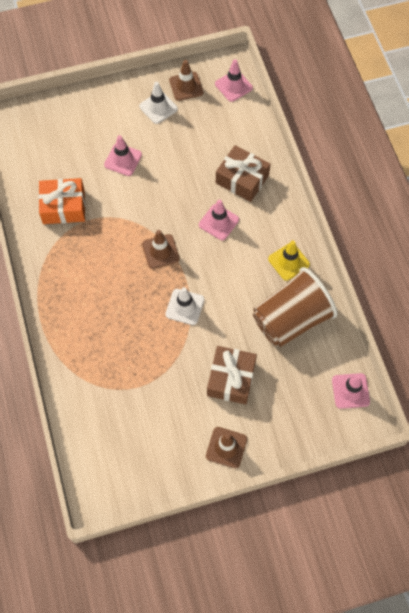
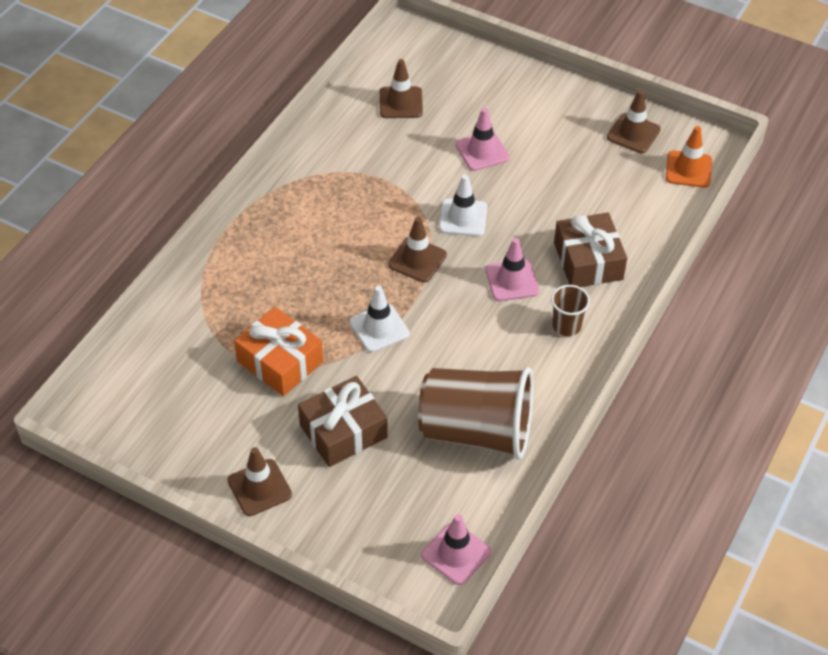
camera: 45 degrees right, 15 degrees down
(48, 165) = (401, 103): none -> brown traffic cone
(63, 207) = (371, 149): orange gift -> orange gift (280, 361)
(158, 107) = (578, 132): white traffic cone -> white traffic cone (463, 218)
(233, 86) = (688, 169): pink traffic cone -> orange traffic cone
(270, 224) = (566, 326): none -> brown cup
(288, 262) = (542, 376): yellow traffic cone -> none

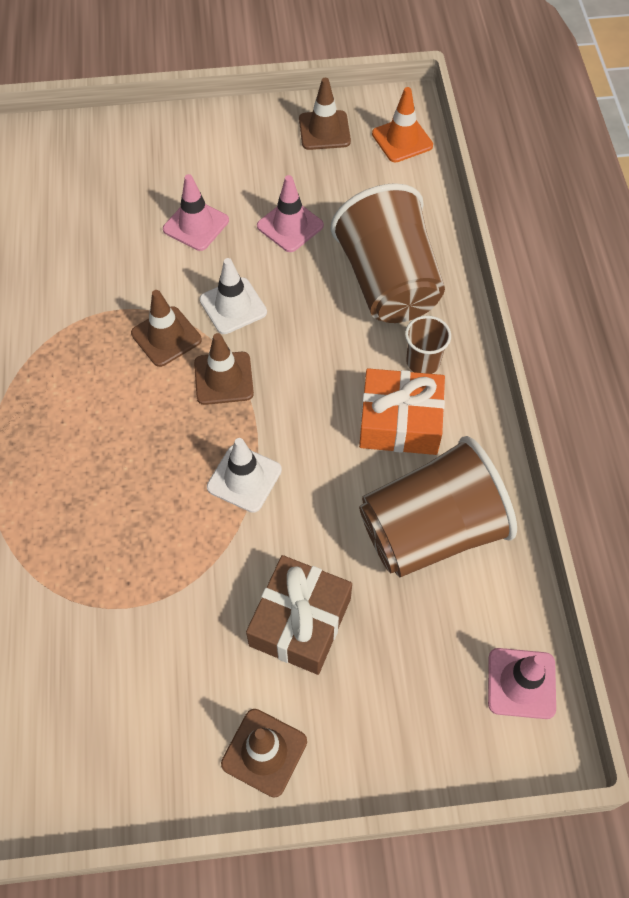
camera: 35 degrees left, 10 degrees up
(280, 361) = (169, 584): orange gift -> orange gift (400, 422)
(401, 103) = (72, 217): brown traffic cone -> brown traffic cone (166, 337)
(512, 280) = (334, 345): pink traffic cone -> pink traffic cone (290, 226)
(588, 261) = (388, 283): brown gift -> brown cup

